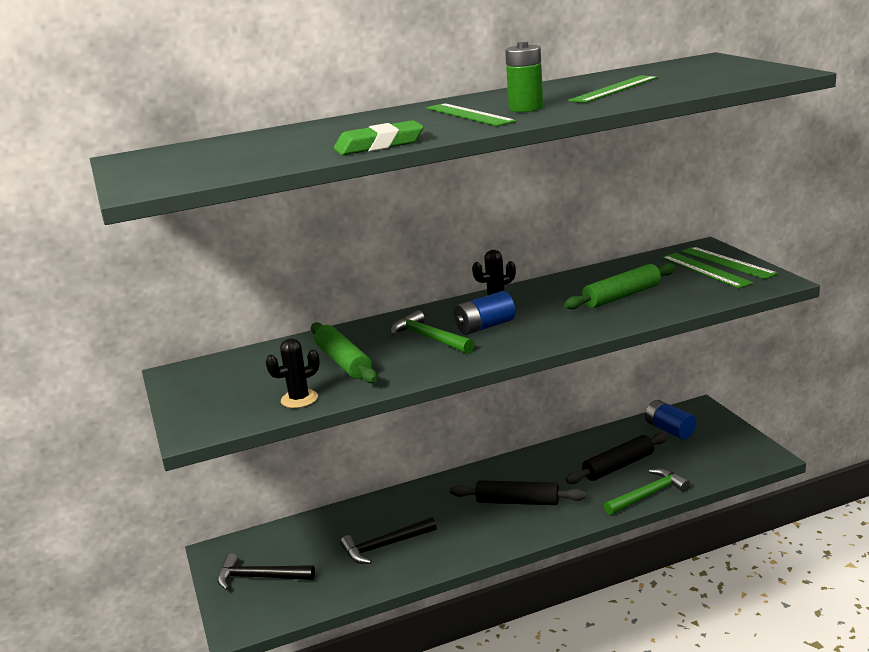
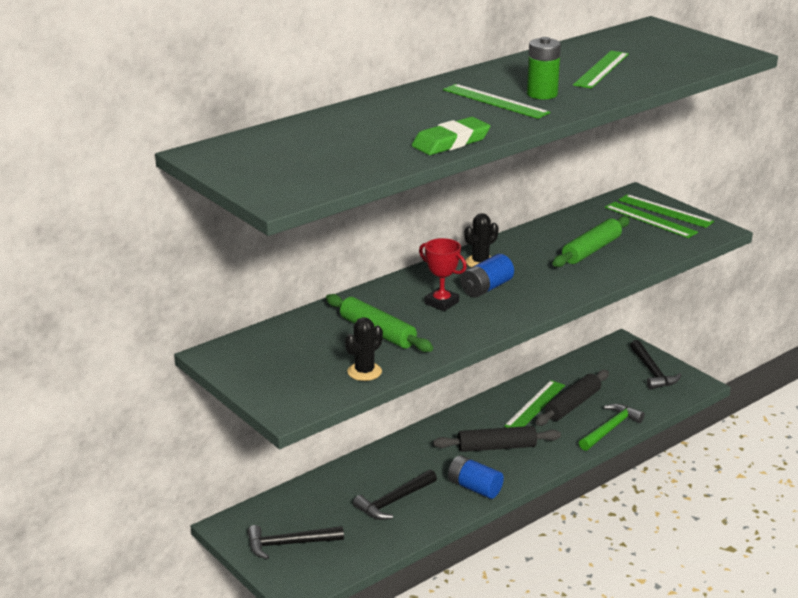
camera: 20 degrees left, 5 degrees up
(429, 338) = (441, 303): green hammer -> red trophy
(579, 463) = (535, 405): none -> green ruler
(669, 430) = (603, 366): blue battery -> blue battery (474, 488)
(721, 439) = (652, 372): none -> black hammer

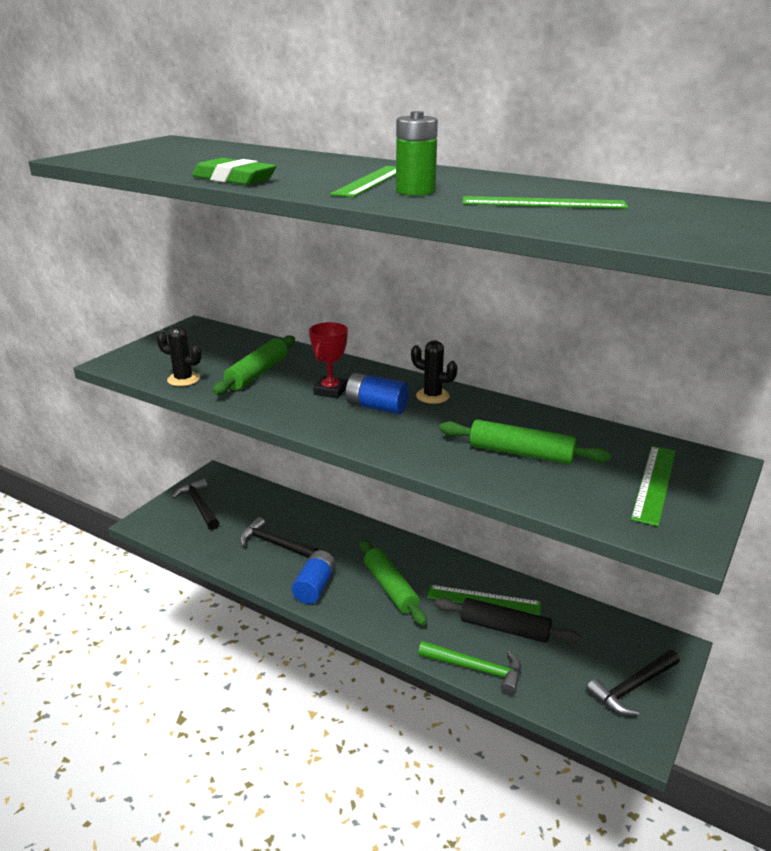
camera: 70 degrees right, 0 degrees up
(496, 447) = (390, 588): black rolling pin -> green rolling pin
(665, 211) = (696, 492): green ruler -> none

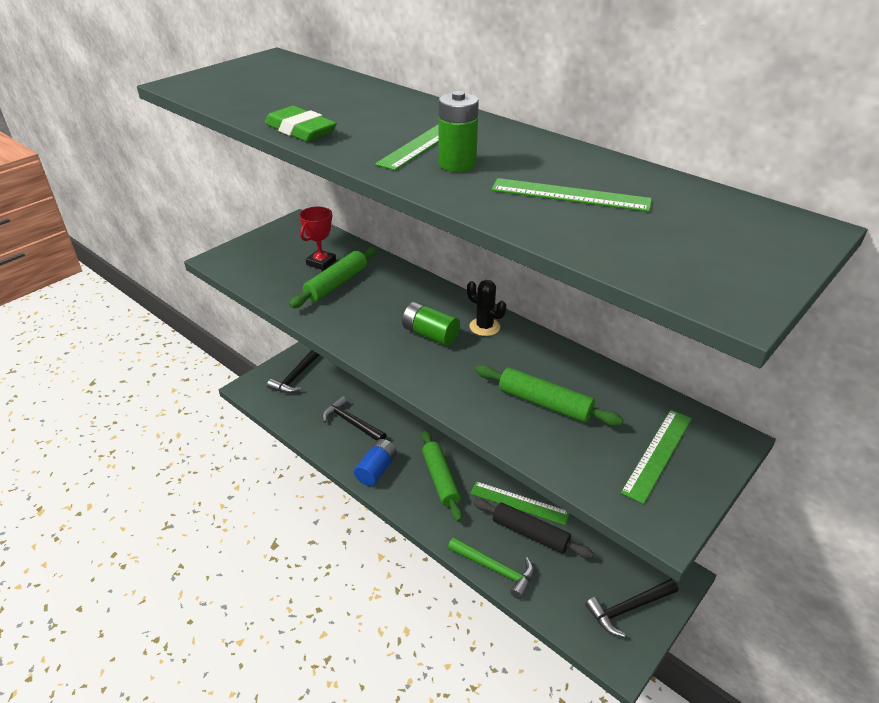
camera: 10 degrees right, 10 degrees up
(183, 379) = (271, 285): black cactus -> none
(199, 506) = (296, 376): black hammer -> black hammer turned 135 degrees counterclockwise
(330, 391) = (395, 311): red trophy -> red trophy (321, 263)
(376, 407) = (430, 334): blue battery -> green battery

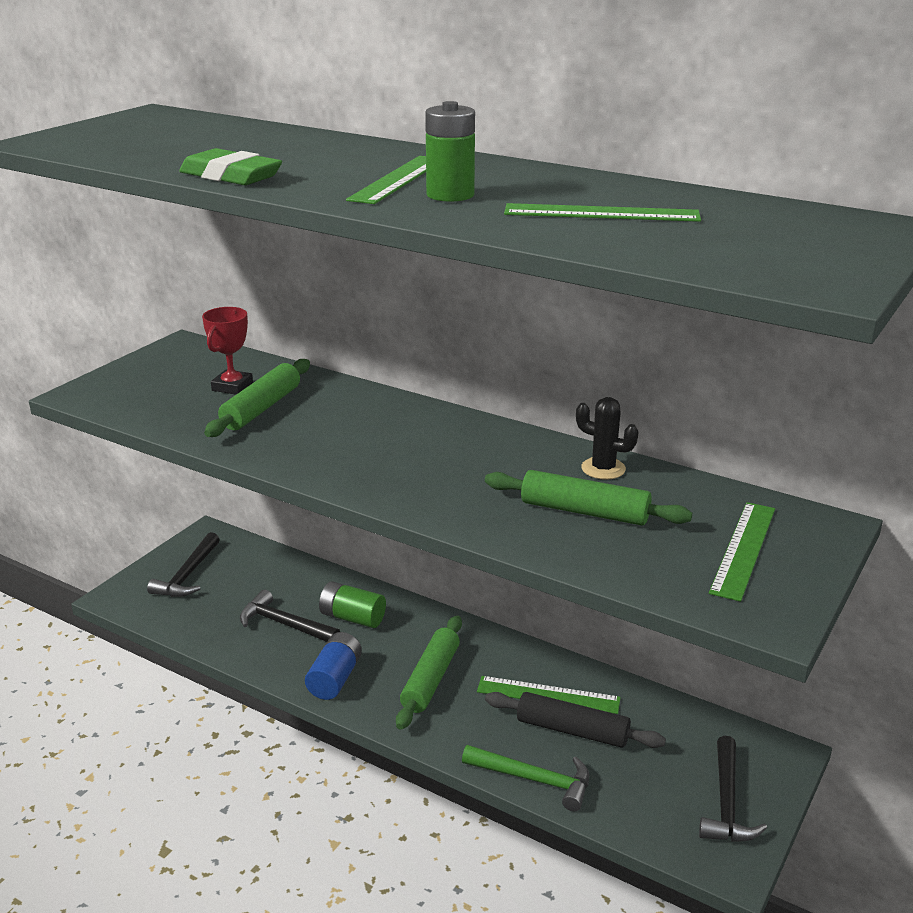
camera: 10 degrees left, 10 degrees down
(430, 334) = (410, 453): green battery -> green battery (352, 618)
(440, 479) = (431, 679): green rolling pin -> green rolling pin turned 45 degrees clockwise
(484, 327) = (481, 438): black cactus -> black cactus (603, 469)
(628, 609) = (727, 802): black hammer -> black hammer turned 45 degrees counterclockwise

